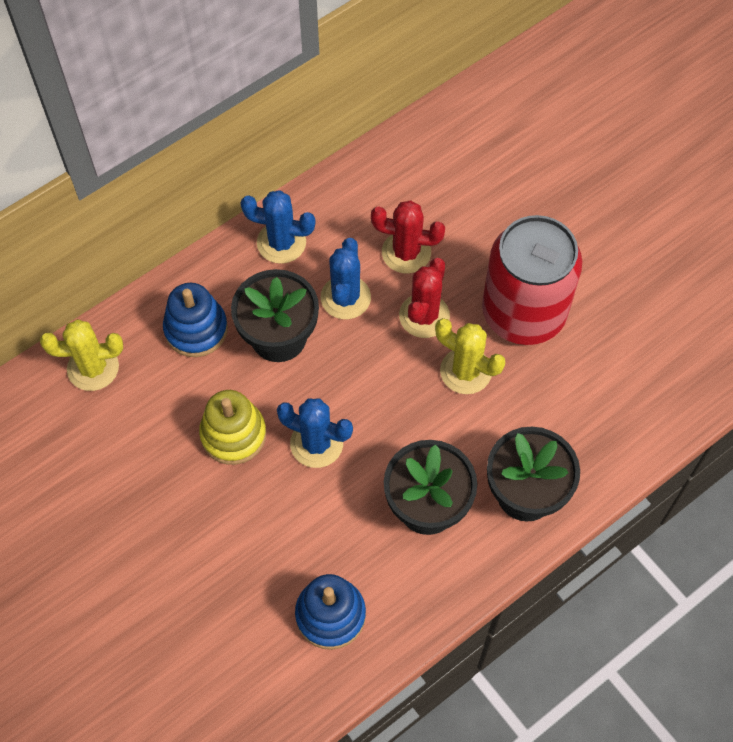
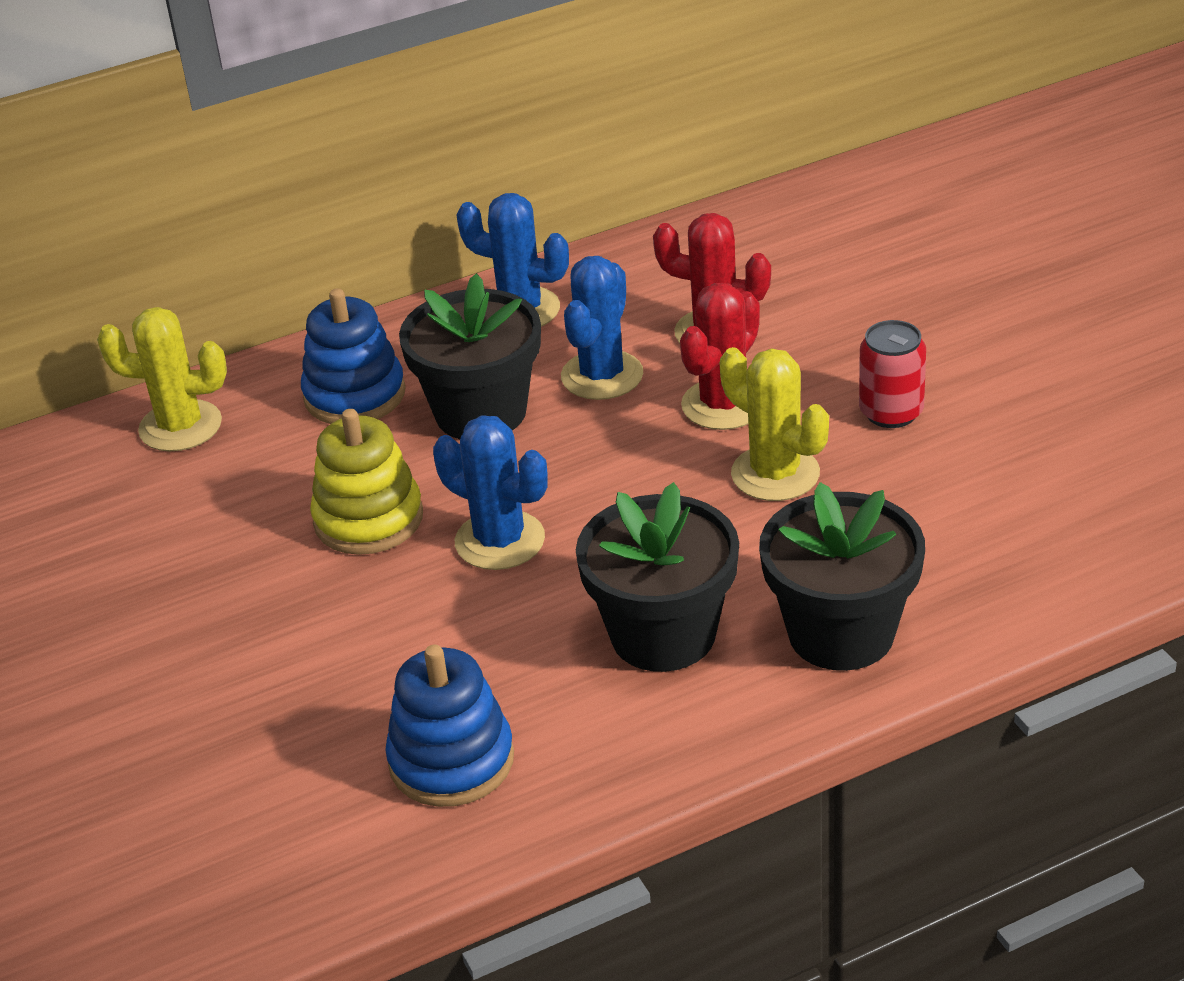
camera: 15 degrees right, 25 degrees down
(523, 313) = (891, 412): red can -> red can, size x0.44

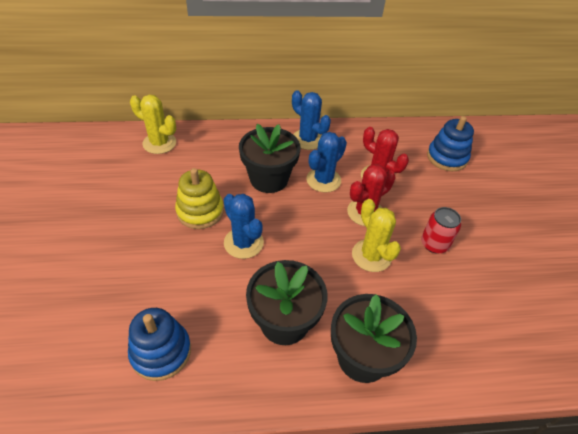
camera: 15 degrees right, 10 degrees up
(354, 395) = (227, 153): blue stacking toy -> blue stacking toy (447, 157)

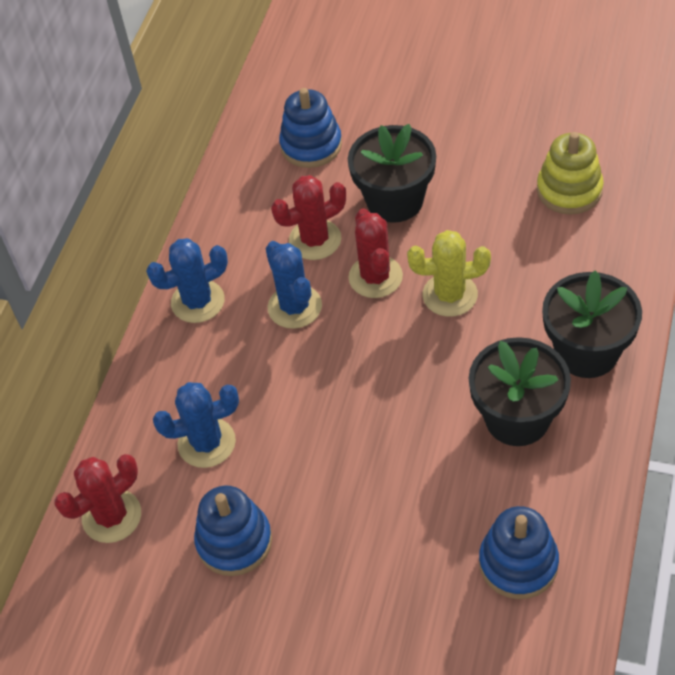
camera: 60 degrees left, 5 degrees up
(152, 195) = (234, 541): none -> blue stacking toy
(159, 143) = (112, 516): yellow cactus -> red cactus
(200, 211) = (295, 480): yellow stacking toy -> yellow stacking toy (569, 190)
(243, 243) = (376, 436): blue cactus -> blue cactus (206, 443)
(269, 179) = (264, 375): black flower pot -> black flower pot (395, 200)
(434, 244) = (455, 221): red can -> none

